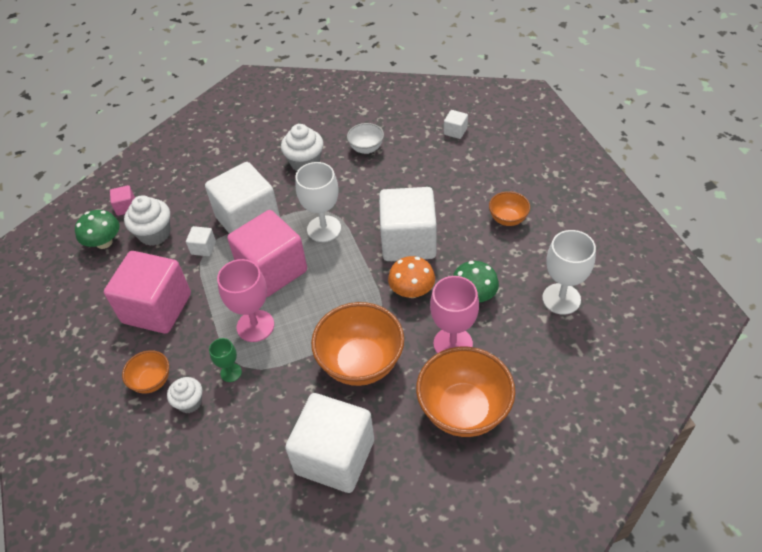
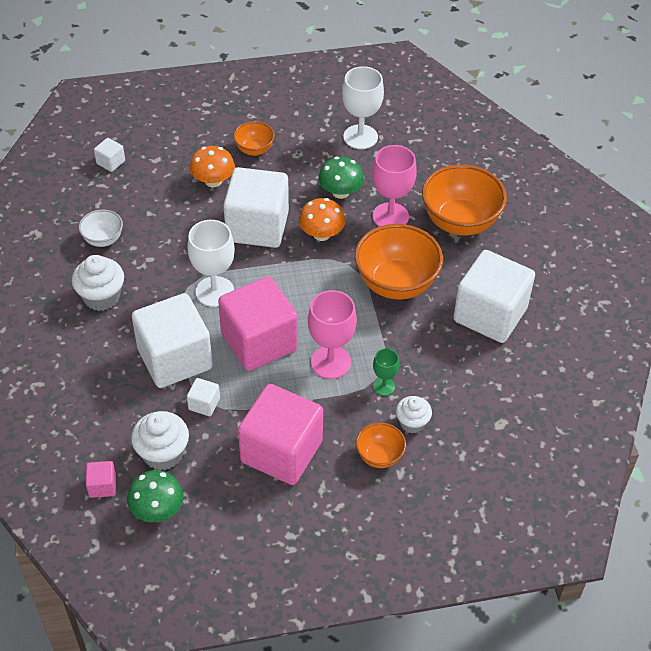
camera: 85 degrees left, 0 degrees up
(456, 199) = (213, 181): none -> orange mushroom

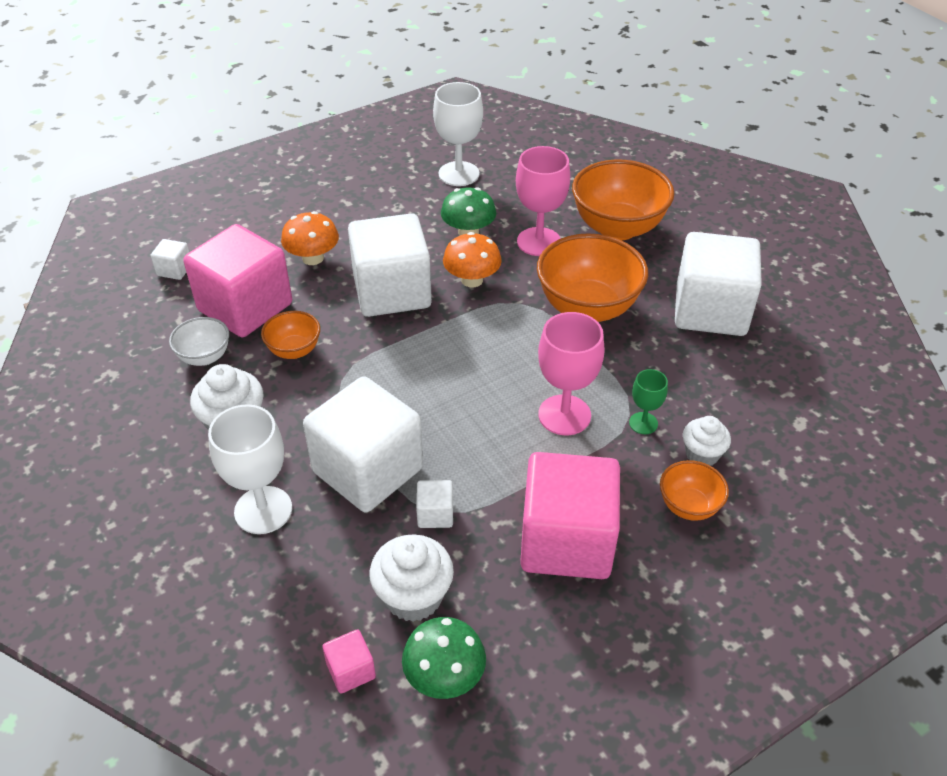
camera: 20 degrees left, 5 degrees down
(215, 291) = (378, 377): white goblet -> white goblet (263, 510)
(254, 150) = (345, 215): orange bowl -> orange bowl (294, 350)
(259, 342) = (464, 418): pink cube -> pink cube (245, 307)

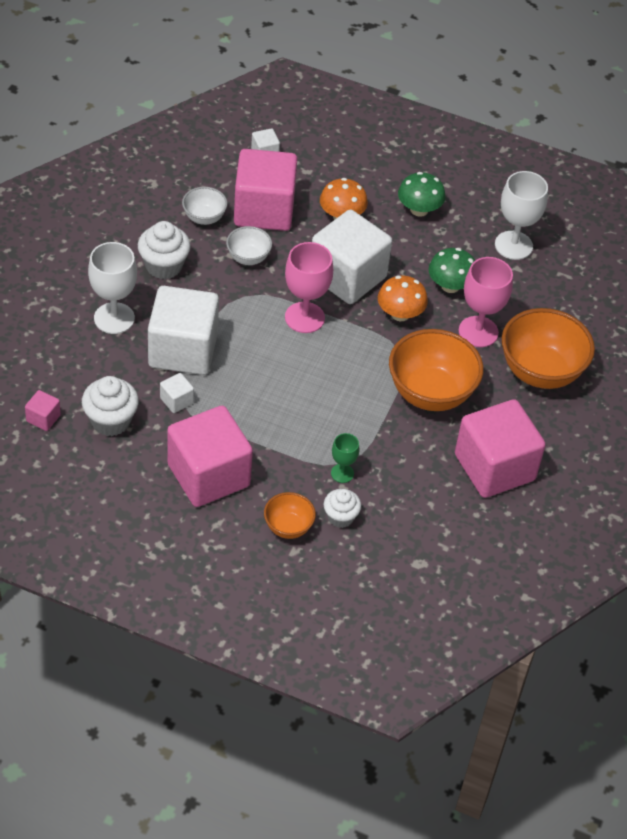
camera: 50 degrees right, 5 degrees up
(294, 350) = (248, 258): orange bowl -> white bowl
(444, 676) = (71, 461): green mushroom -> green mushroom (419, 210)
(564, 415) = (313, 427): pink goblet -> pink goblet (304, 317)
(710, 310) = (494, 467): white cube -> pink cube

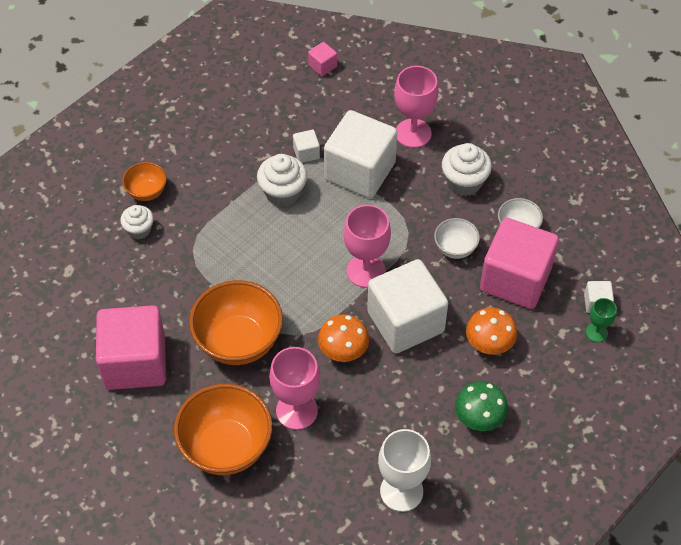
camera: 115 degrees right, 5 degrees up
(111, 421) = (303, 106): white cupcake -> white cupcake (283, 193)
(114, 318) = (413, 133): white goblet -> pink goblet
(208, 475) = (221, 154): pink cube -> none
(342, 473) = (182, 245): green goblet -> green goblet (596, 332)
(450, 286) = (364, 408): green mushroom -> none

